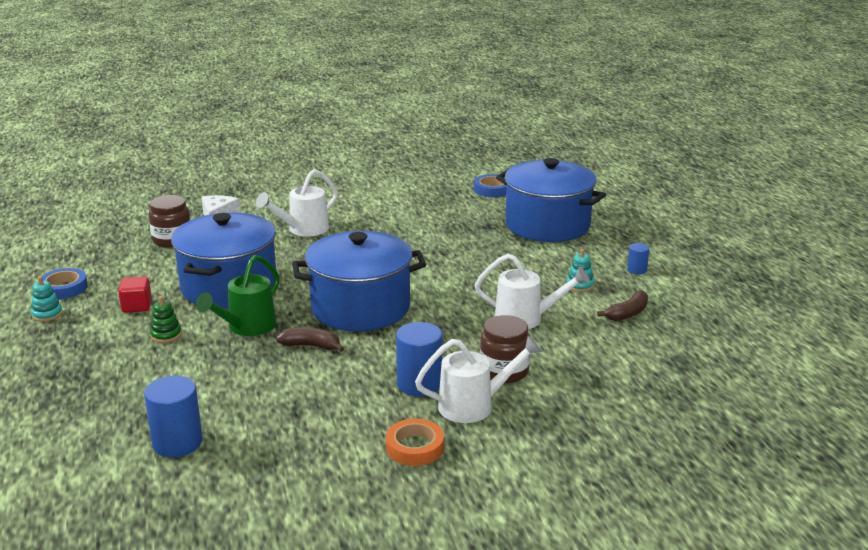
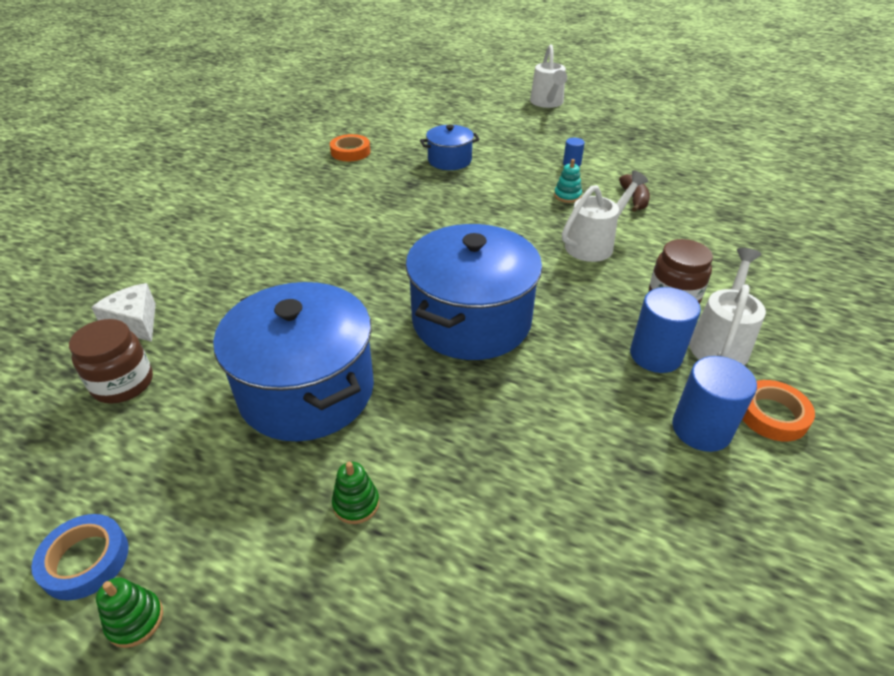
camera: 50 degrees left, 15 degrees up
(47, 314) = (135, 620): turquoise stacking toy -> green stacking toy
(137, 306) = (246, 499): red cube -> none
(177, 443) = (637, 620): blue cylinder -> blue cylinder (701, 429)
(247, 327) = (419, 421): green watering can -> none
(303, 230) = (259, 278): white watering can -> white watering can (547, 103)
(311, 346) = (513, 391): brown banana -> none
(492, 189) = (350, 152): blue tape -> orange tape
(547, 225) = (449, 160): blue pot -> blue pot, size x0.52

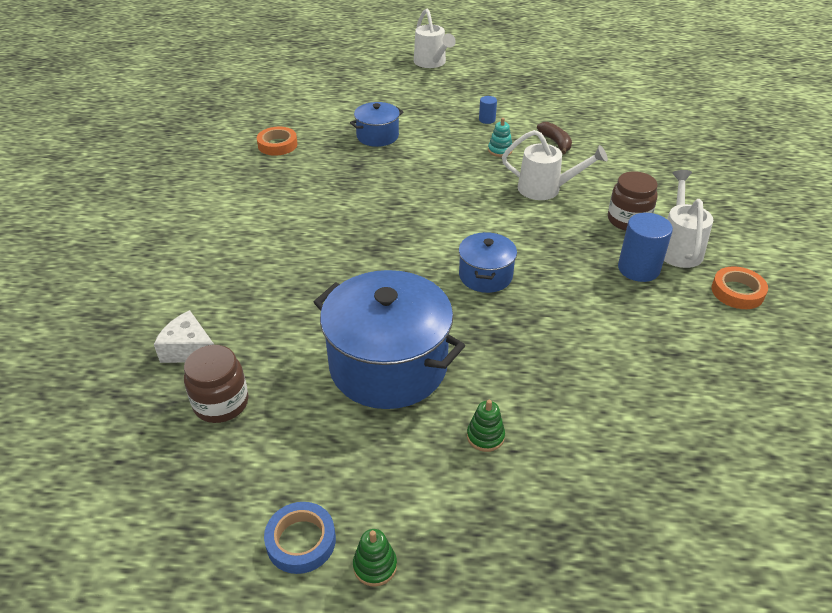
camera: 20 degrees left, 0 degrees up
(471, 320) = (485, 276): blue pot -> blue pot, size x0.52
(594, 244) = (545, 189): white watering can -> white watering can turned 75 degrees clockwise
(701, 429) = (696, 314): blue cylinder -> none

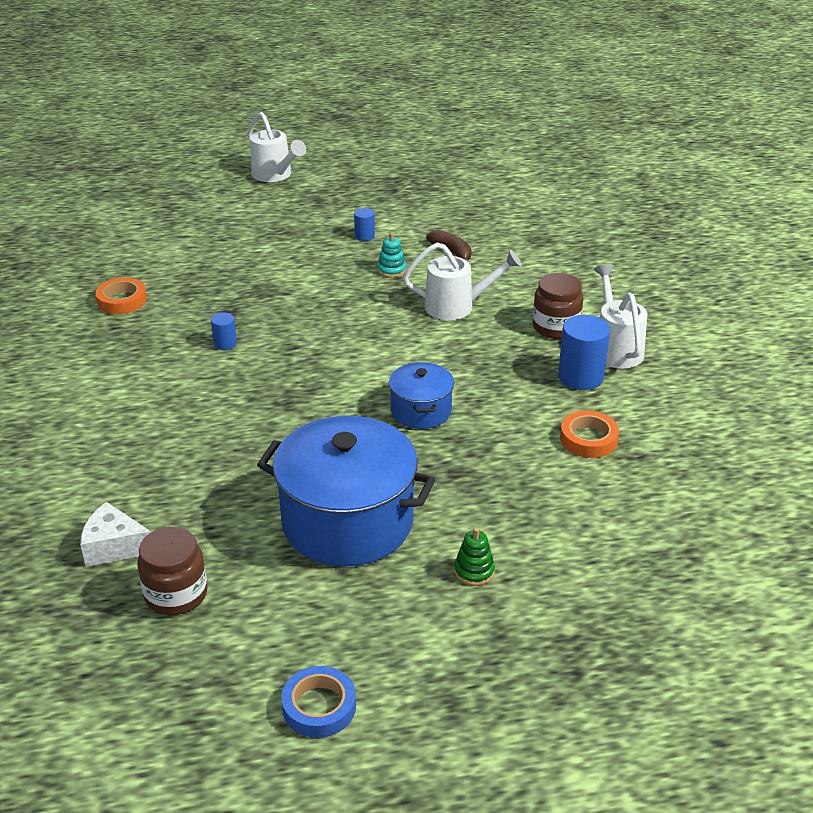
camera: 15 degrees left, 5 degrees down
(343, 191) = (225, 343): none -> blue cylinder
(375, 566) = (403, 712): green stacking toy -> none
(377, 136) = (241, 273): blue pot -> none
(737, 292) = (686, 384): orange tape -> orange tape (588, 439)

